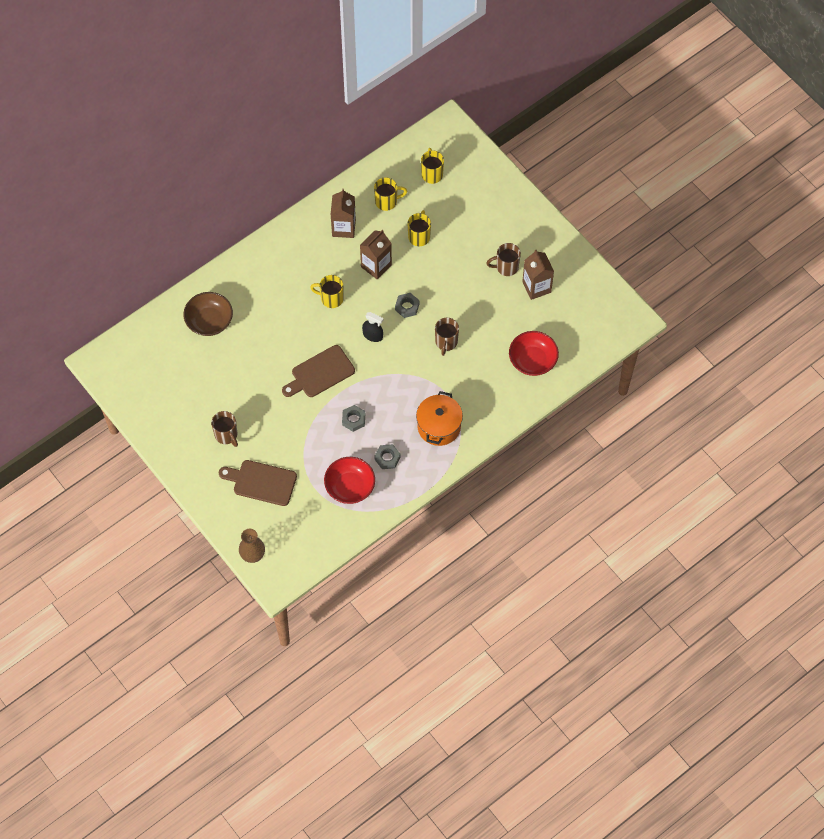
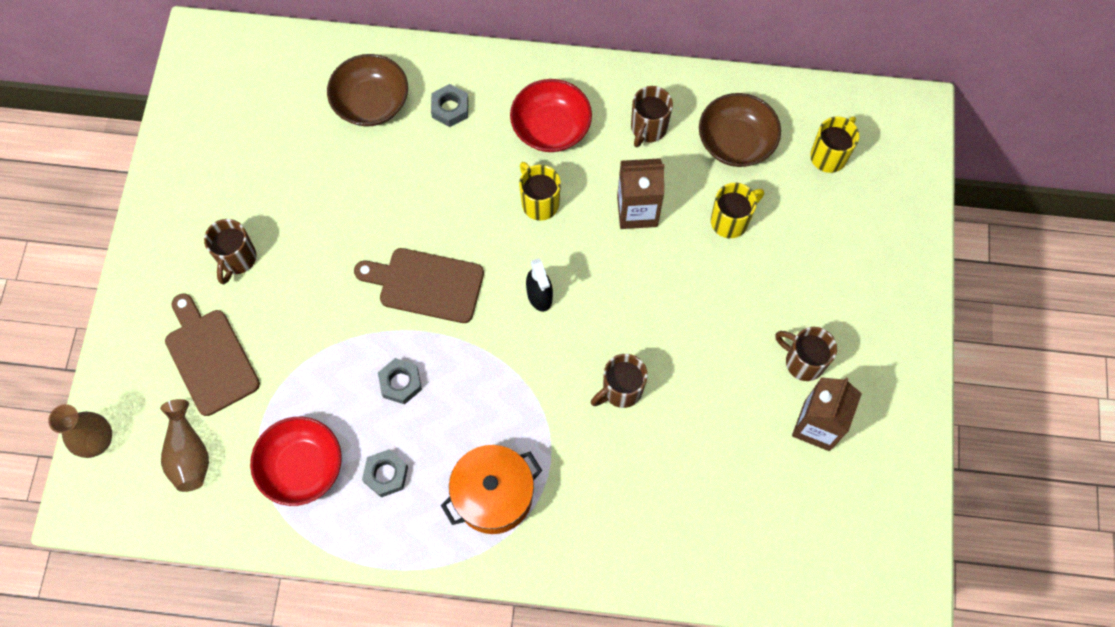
camera: 45 degrees right, 5 degrees up
(297, 524) = (189, 454): none -> brown vase
(343, 228) = (648, 129): brown carton -> brown mug
(387, 201) = (736, 142): yellow mug -> brown bowl
(407, 307) = (620, 298): grey nut -> grey nut (450, 108)
(532, 360) = (709, 523): red bowl -> red bowl (551, 128)

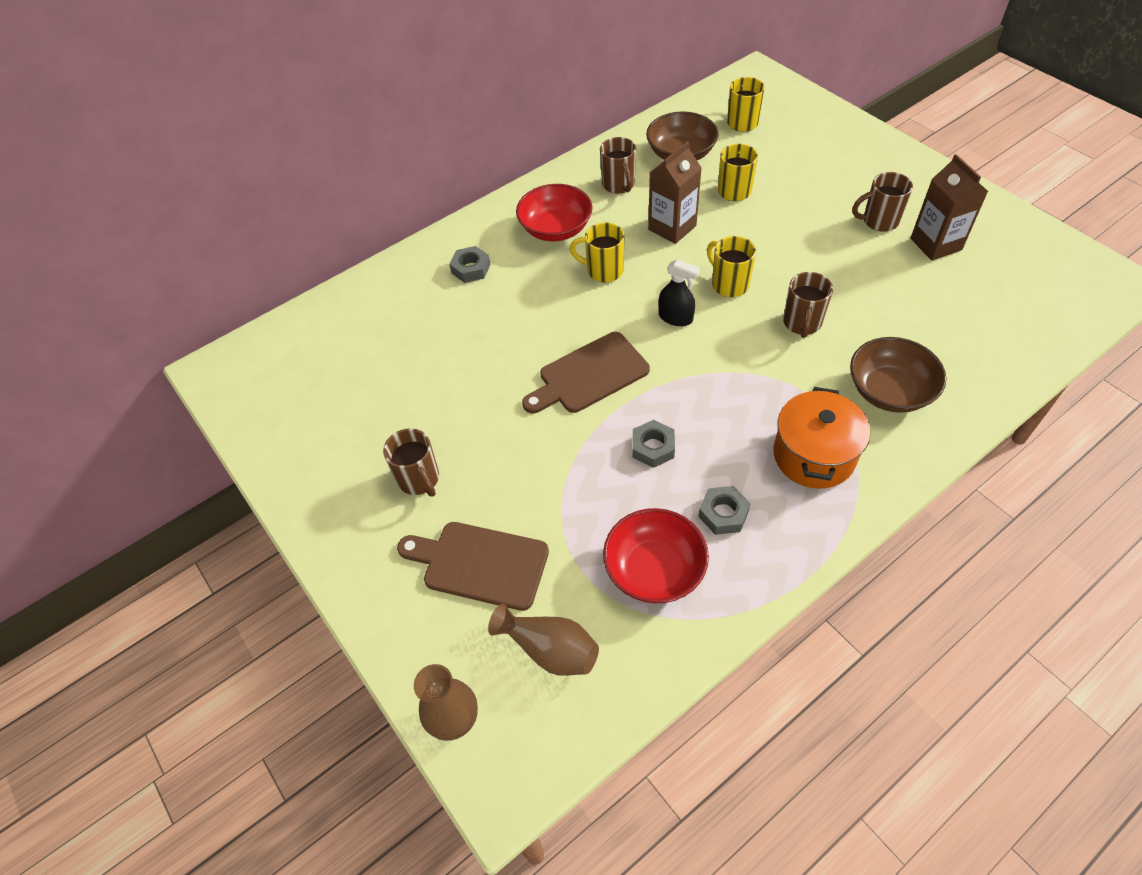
camera: 40 degrees left, 15 degrees down
(371, 103) = (407, 307): brown bowl -> brown bowl (889, 391)
(613, 304) = (728, 284): none -> yellow mug

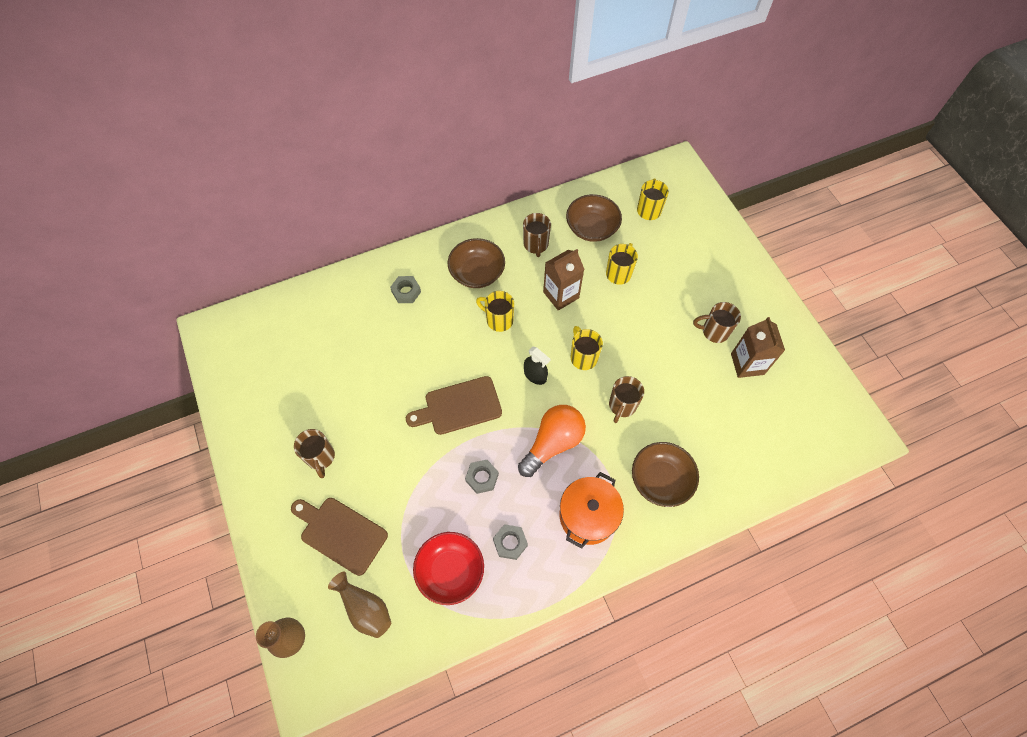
camera: 10 degrees right, 10 degrees up
(555, 229) = (477, 273): red bowl -> brown bowl
(731, 385) = (553, 443): none -> orange light bulb

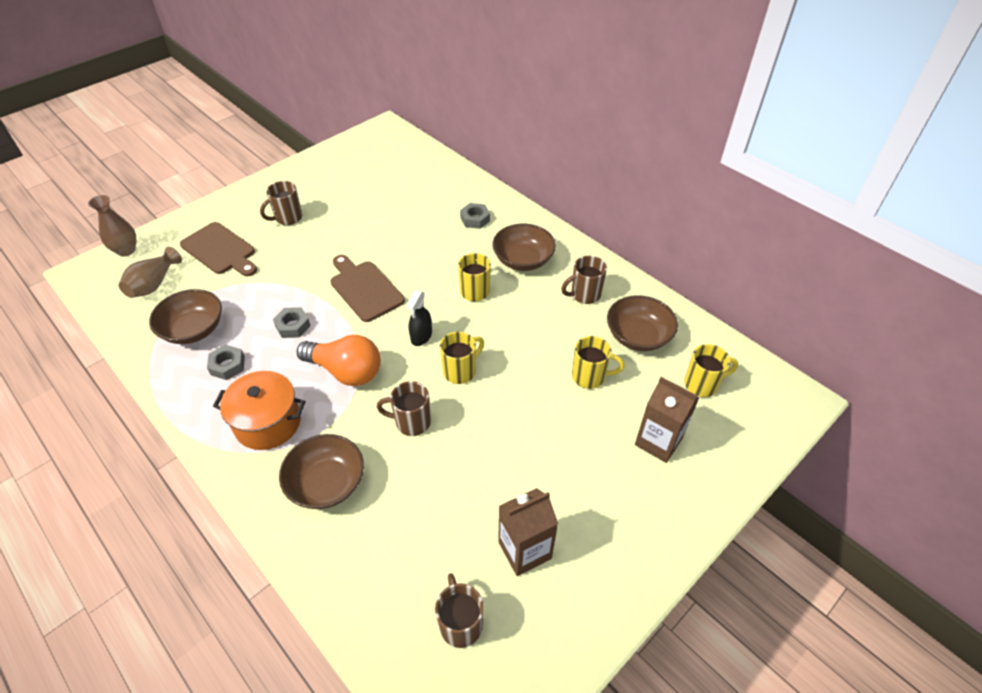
camera: 70 degrees right, 15 degrees down
(341, 533) = (220, 250): brown cutting board -> brown cutting board turned 120 degrees clockwise
(450, 571) = (193, 329): red bowl -> brown bowl
(561, 295) = (531, 332): brown carton -> brown carton (658, 441)
(714, 331) = (557, 498): brown mug -> brown mug (460, 623)

